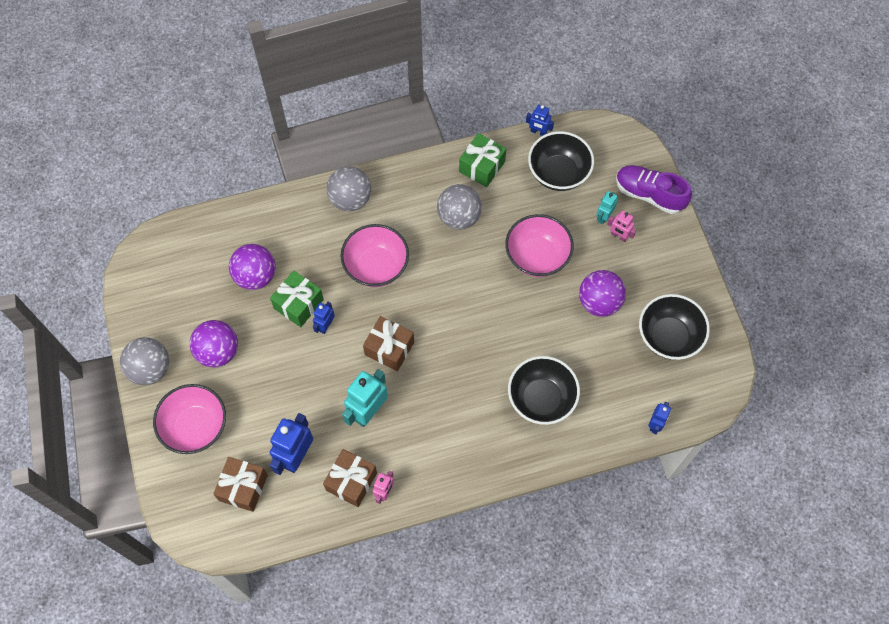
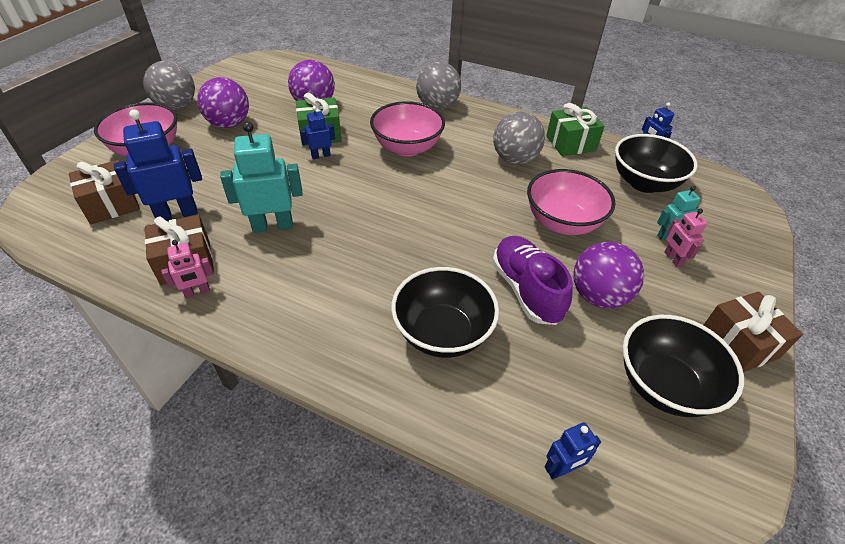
camera: 40 degrees right, 20 degrees down
(389, 348) = (349, 199): brown gift -> brown gift (739, 343)
(649, 194) = (740, 248): purple shoe -> purple shoe (526, 290)

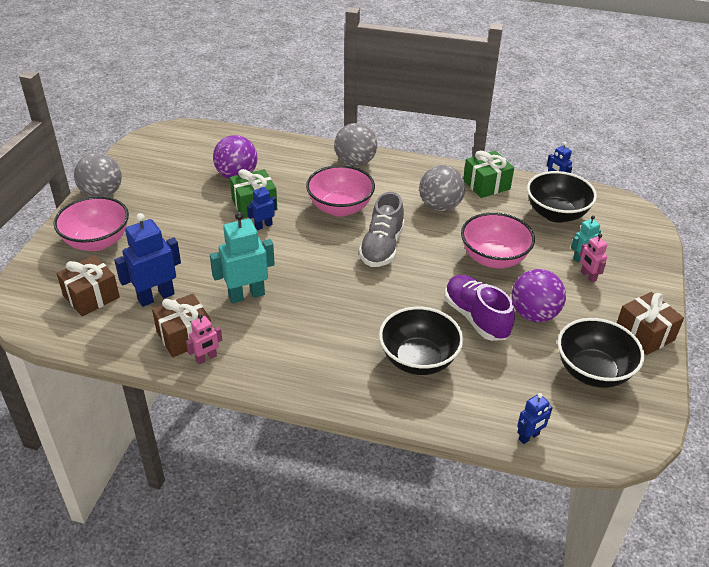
camera: 10 degrees left, 5 degrees down
(229, 124) = (163, 205): purple ball -> none
(439, 193) = (382, 247): none -> grey shoe

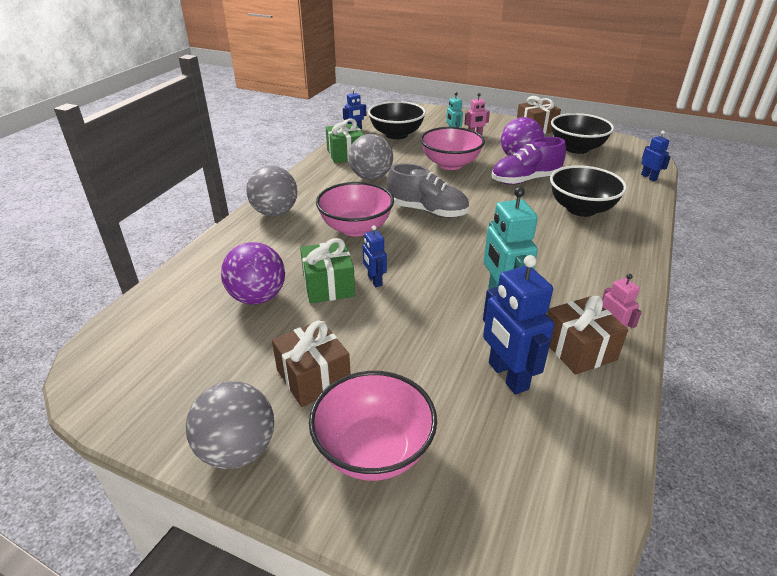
camera: 80 degrees left, 5 degrees down
(91, 296) = (510, 450): brown gift -> brown gift (313, 377)

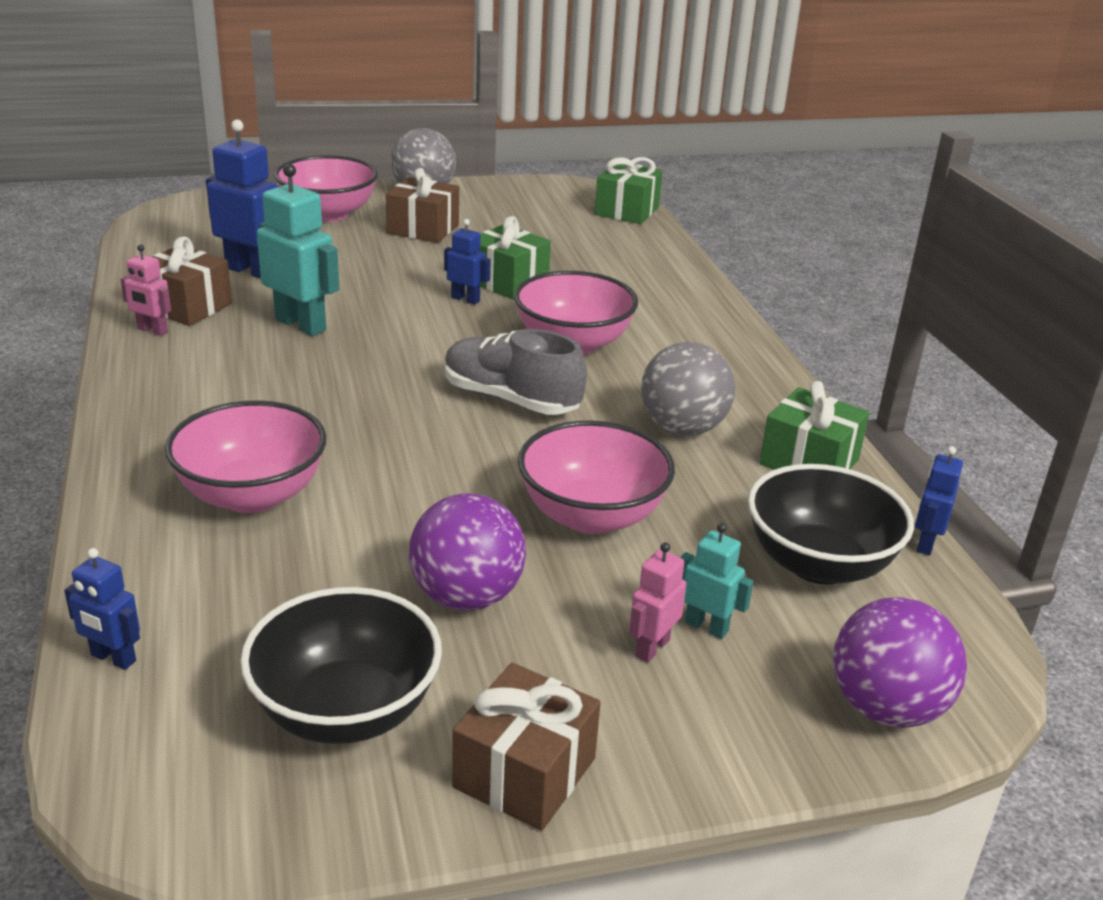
camera: 140 degrees right, 5 degrees down
(123, 328) = (626, 211): none -> green gift
(257, 297) = (559, 255): purple ball -> purple ball (886, 708)
(275, 213) = (706, 328): grey ball -> none
(427, 211) = (511, 399): grey shoe -> grey shoe turned 45 degrees clockwise
(525, 180) = (404, 531): purple shoe -> none
(581, 209) = (252, 495): black bowl -> pink bowl

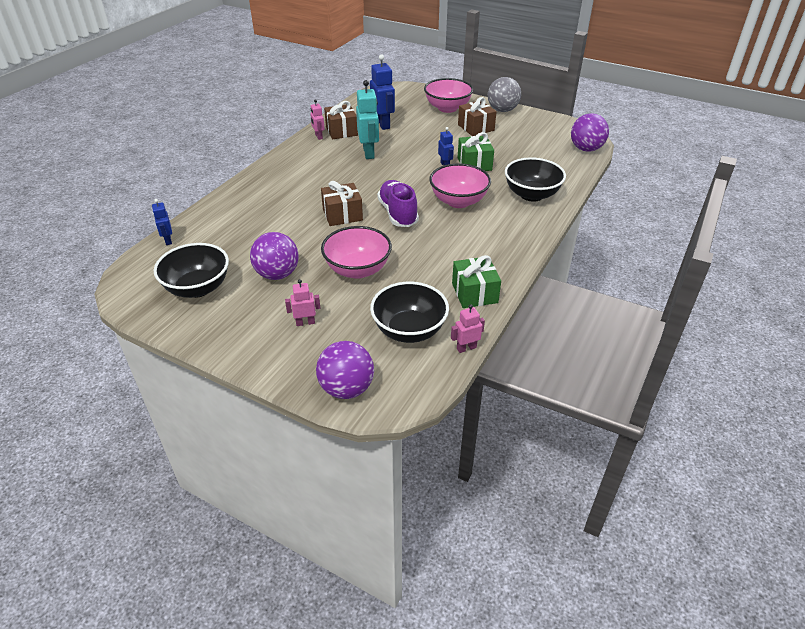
camera: 45 degrees right, 10 degrees up
(252, 495) = (267, 209): pink bowl -> none
(511, 399) = (398, 213): grey shoe -> purple shoe
(525, 773) = (214, 334): brown gift -> brown gift (342, 215)
(626, 211) = (586, 149): green gift -> purple ball
(657, 295) = (531, 195): none -> black bowl
(682, 428) = (445, 255): grey ball -> none
(706, 627) = (333, 327): turquoise robot -> none
(925, 543) = (466, 348): blue robot -> pink robot

